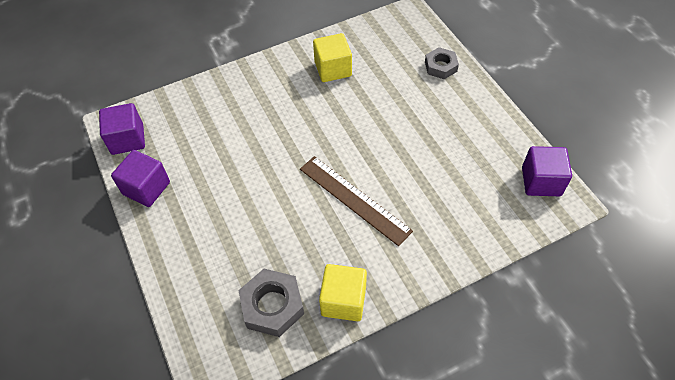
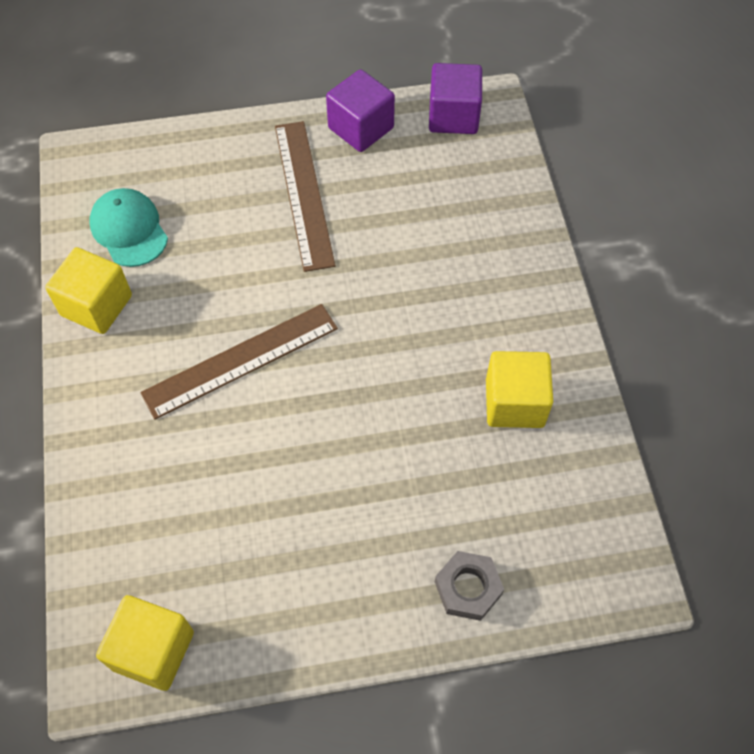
camera: 105 degrees right, 5 degrees up
(213, 205) = (303, 194): none -> brown ruler
(272, 306) = (129, 229): grey nut -> turquoise cap
(541, 181) = (153, 650): purple cube -> yellow cube

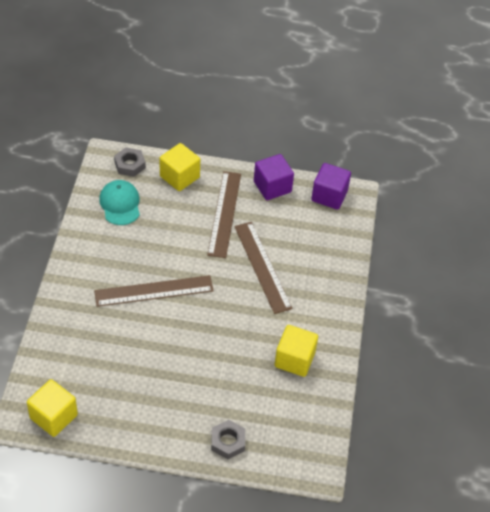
camera: 15 degrees right, 10 degrees down
(96, 305) = (88, 239): yellow cube -> yellow cube (179, 177)
(121, 160) = (130, 165): none -> grey nut
(399, 262) = (262, 266): none -> brown ruler

